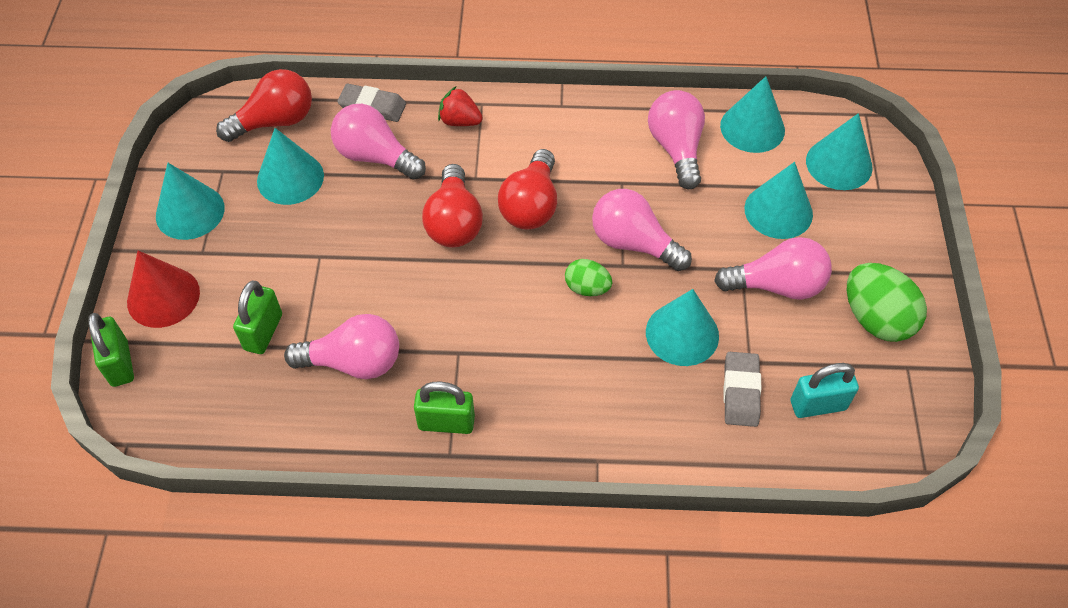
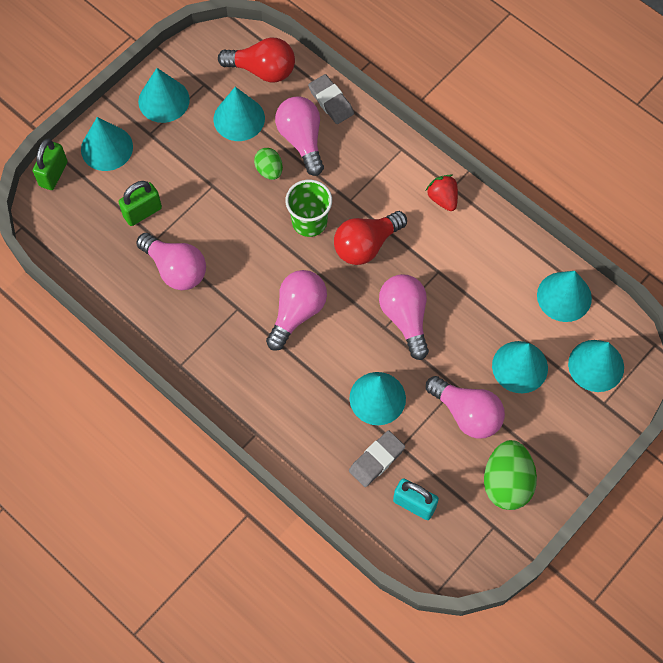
camera: 40 degrees right, 10 degrees up
(163, 297) = (107, 148): red cone -> turquoise cone
(446, 422) = (194, 345): green padlock -> none
(454, 222) = (309, 222): red light bulb -> green cup
(460, 121) = (376, 152): red strawberry -> red strawberry (442, 198)
(587, 288) = (349, 325): green egg -> green egg (269, 170)
(676, 148) = (497, 274): pink light bulb -> pink light bulb (297, 313)

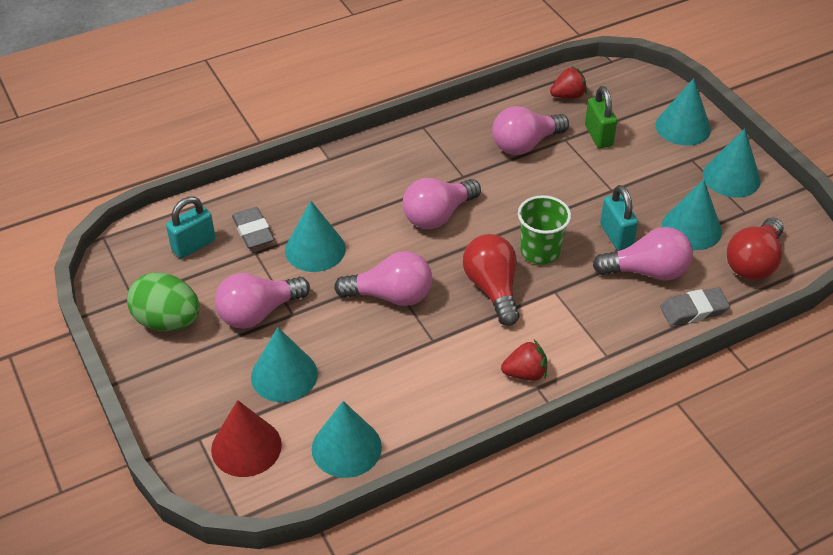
camera: 110 degrees right, 20 degrees down
(53, 174) = (663, 88): green padlock -> none
(90, 251) = (568, 95): none -> red strawberry
(269, 170) = (616, 236): green egg -> turquoise padlock
(297, 313) = (438, 215): pink light bulb -> pink light bulb turned 90 degrees clockwise
(596, 365) = (246, 447): turquoise cone -> red cone

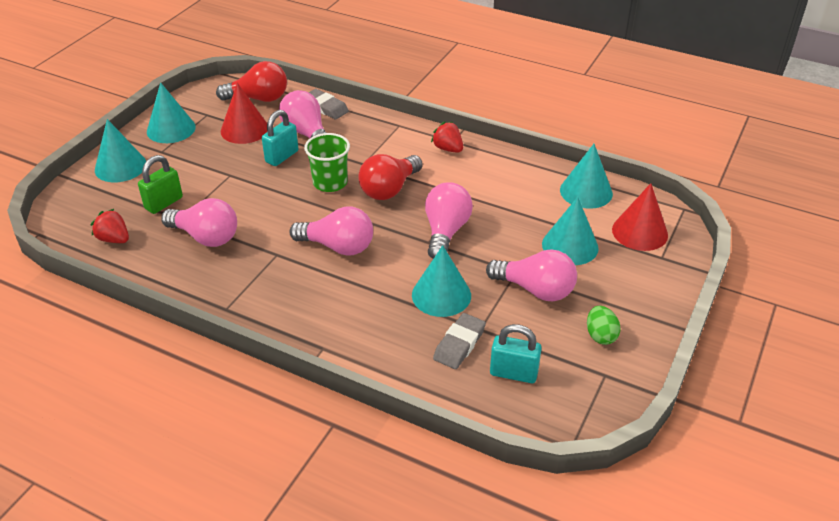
camera: 125 degrees left, 5 degrees down
(168, 321) = (600, 335): green egg -> green egg, size x0.57
(391, 296) = (445, 232): pink light bulb -> pink light bulb turned 45 degrees clockwise
(691, 228) = (244, 129): turquoise cone -> red cone

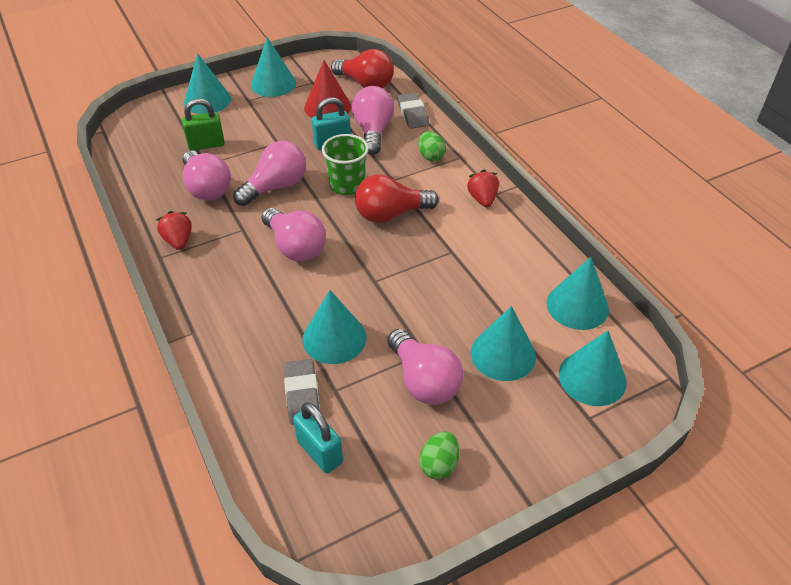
camera: 35 degrees right, 5 degrees up
(114, 239) = (144, 159): red strawberry -> red strawberry (178, 241)
(375, 134) = (431, 156): none -> green egg
(445, 232) = (399, 279): pink light bulb -> pink light bulb (276, 187)
(459, 344) = (302, 394): grey eraser -> grey eraser turned 75 degrees counterclockwise
(639, 232) = (592, 378): red cone -> turquoise cone

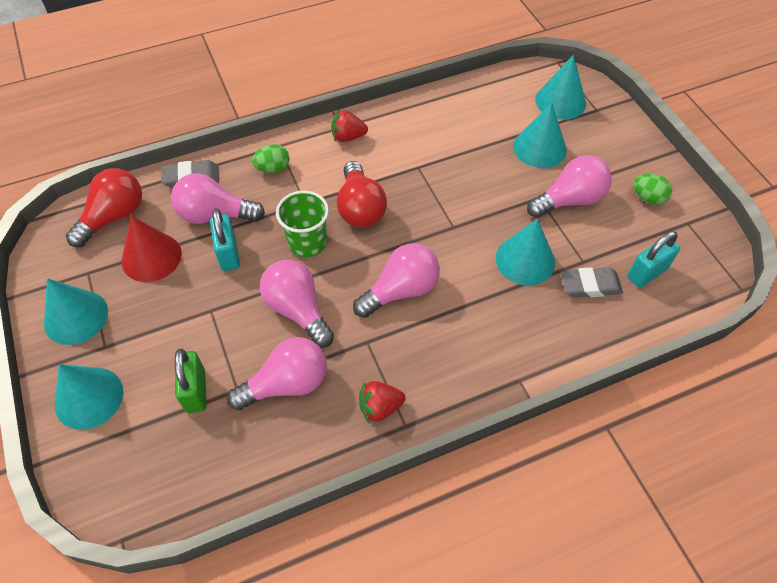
camera: 85 degrees left, 10 degrees up
(577, 306) = (488, 96): turquoise cone -> none

